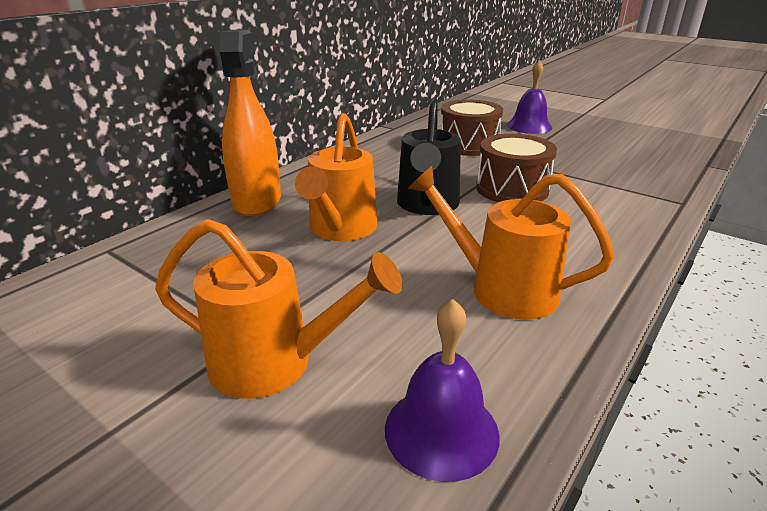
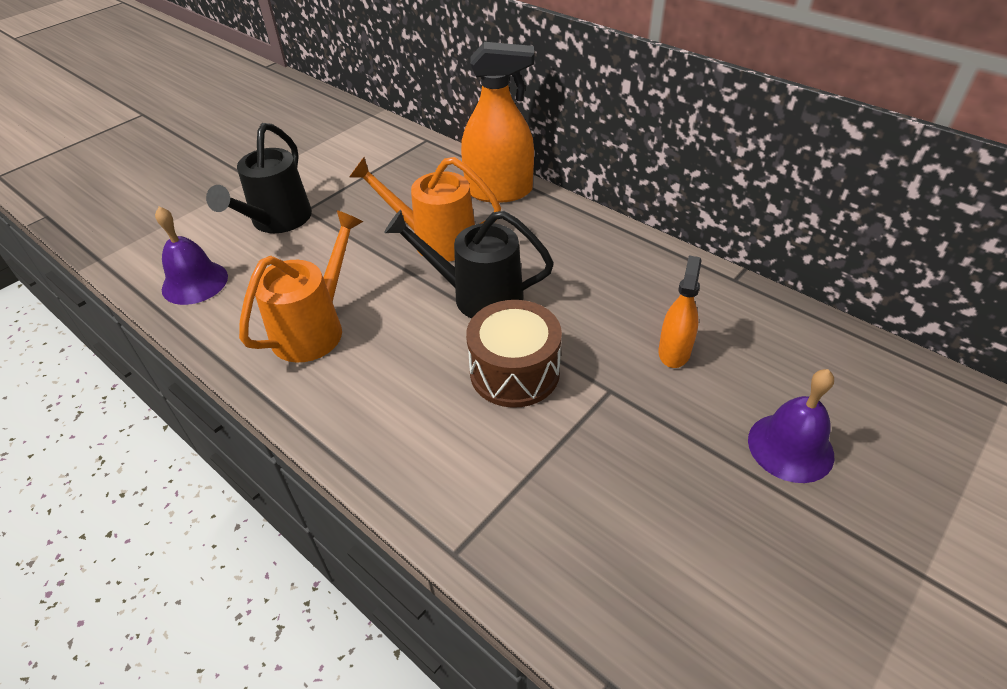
camera: 95 degrees right, 15 degrees up
(276, 363) = (277, 221): orange watering can -> black watering can
(468, 145) = (674, 352): brown drum -> orange spray bottle

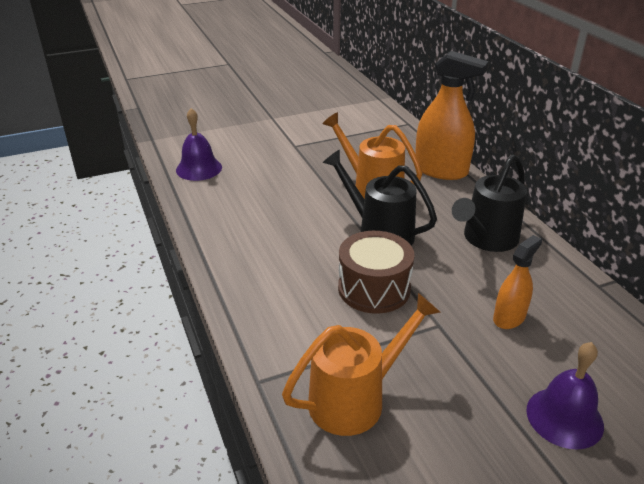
camera: 25 degrees right, 10 degrees down
(277, 221) = (272, 147): black watering can -> black watering can (486, 239)
(315, 327) = (255, 217): orange watering can -> orange watering can (356, 398)

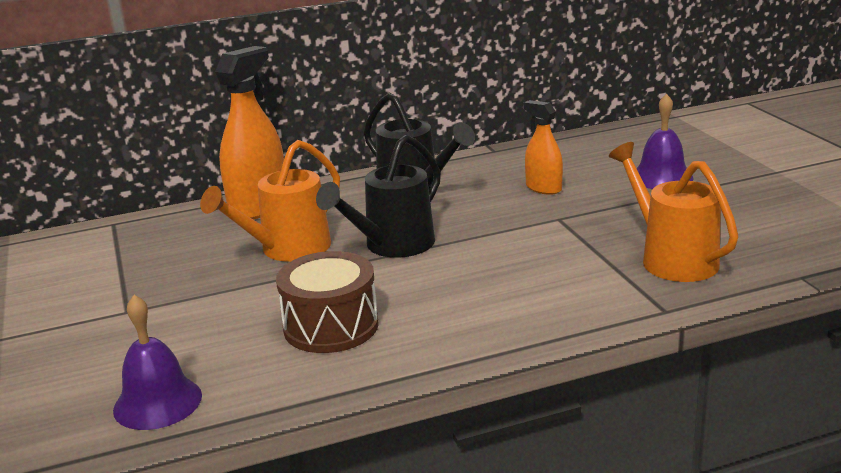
camera: 85 degrees left, 10 degrees down
(374, 288) = (502, 249): brown drum -> brown drum (331, 326)

